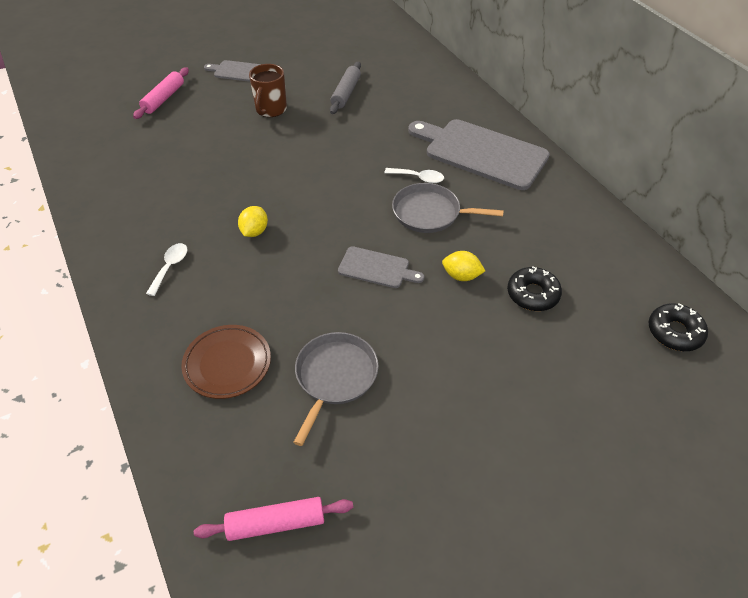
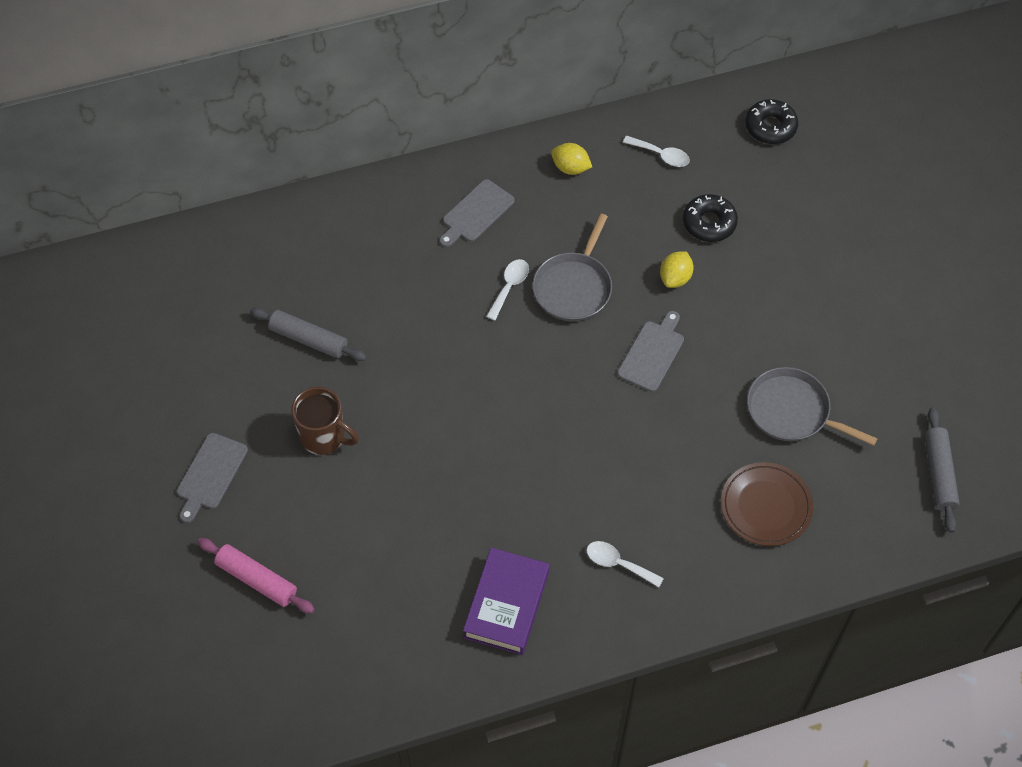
camera: 80 degrees left, 10 degrees up
(138, 209) = (506, 604): none -> purple book
(254, 231) = (572, 471): yellow lemon -> yellow lemon (570, 168)
(276, 523) = (939, 473): pink rolling pin -> grey rolling pin
(481, 152) = (476, 213): grey cutting board -> grey cutting board, size x0.50
(594, 253) = (661, 155): none -> white spoon

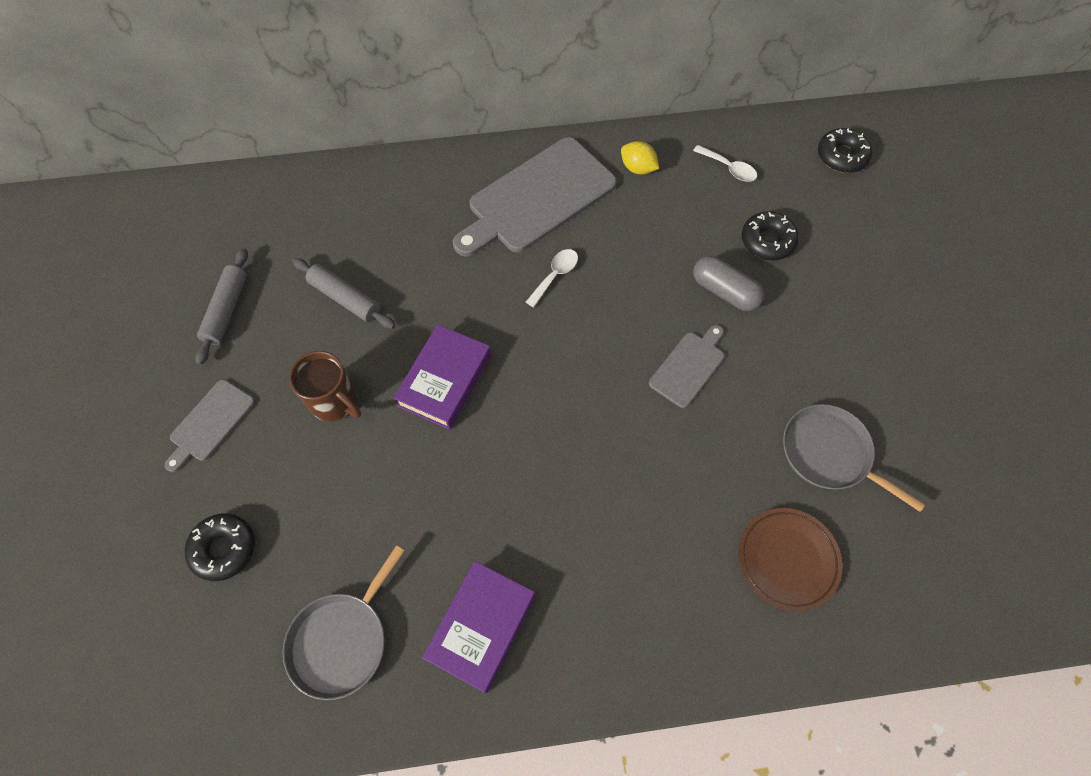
camera: 10 degrees right, 5 degrees up
(257, 579) = (224, 549): pink rolling pin -> black donut
(425, 401) = (445, 380): none -> purple book
(476, 213) = (537, 198): grey cutting board -> grey cutting board, size x1.99
(573, 287) = (619, 285): grey pan -> grey pan (342, 640)
(618, 563) = (612, 599): white spoon -> none
(675, 278) = (724, 291): yellow lemon -> grey capsule
(939, 473) = (987, 554): grey rolling pin -> grey rolling pin (226, 310)

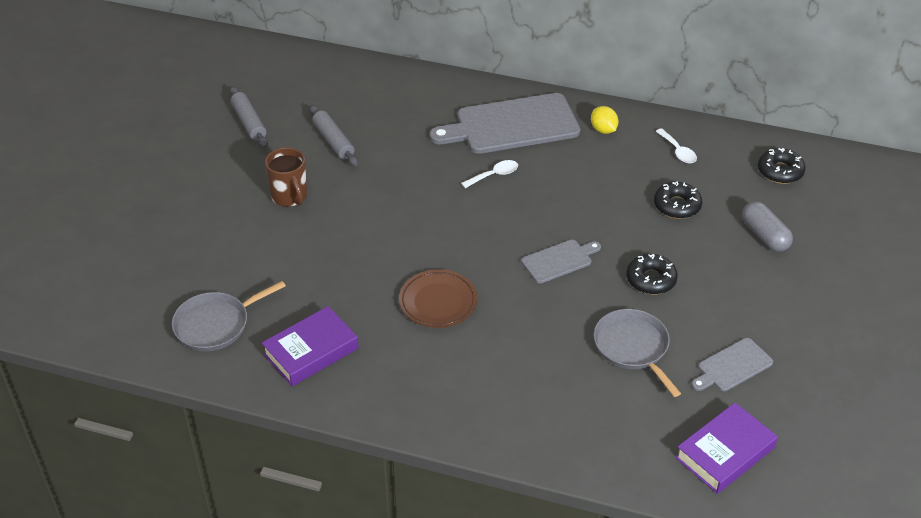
camera: 25 degrees right, 20 degrees down
(210, 423) = (201, 181): grey cutting board -> grey cutting board (732, 366)
(224, 549) = (170, 250): black donut -> black donut (651, 279)
(226, 310) = (249, 122): grey rolling pin -> grey rolling pin turned 60 degrees counterclockwise
(445, 380) = (373, 210): purple book -> purple book (725, 453)
(724, 291) = (619, 225): grey capsule -> grey capsule (764, 236)
(787, 560) = (555, 395): brown plate -> brown plate (438, 302)

